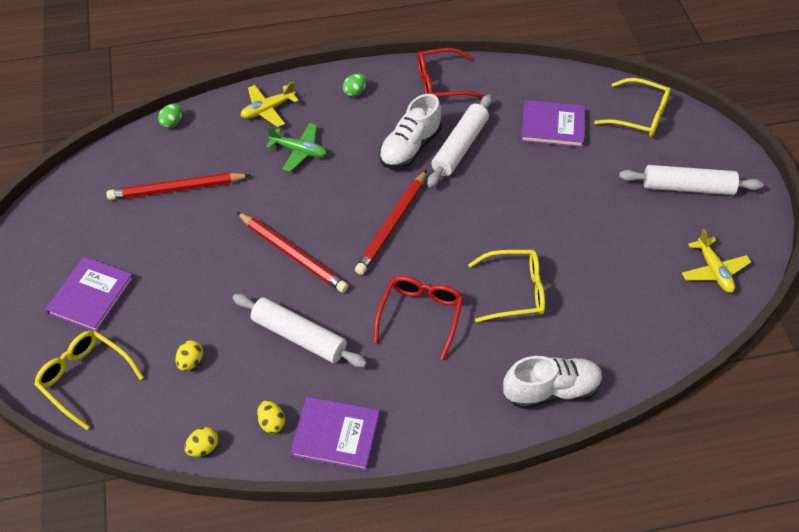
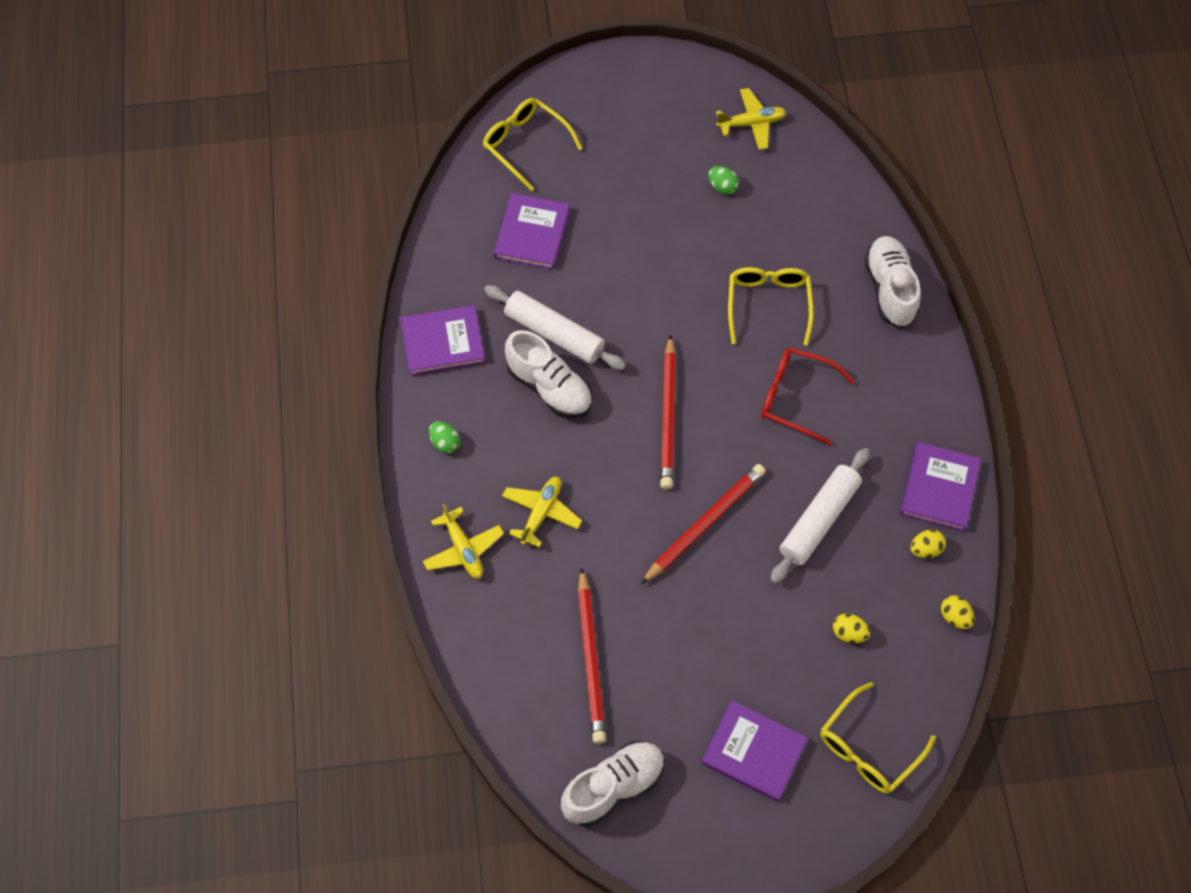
camera: 85 degrees left, 10 degrees up
(74, 209) = (613, 787): none -> white shoe
(172, 123) = (472, 670): green egg -> green egg (722, 187)
(299, 151) = (541, 513): green plane -> yellow plane
(392, 224) = (668, 416): red pencil -> red pencil turned 60 degrees clockwise
(441, 83) = (443, 342): red glasses -> purple book
(639, 115) = (525, 145): yellow glasses -> yellow glasses turned 75 degrees counterclockwise
(687, 187) = (638, 121): white rolling pin -> none

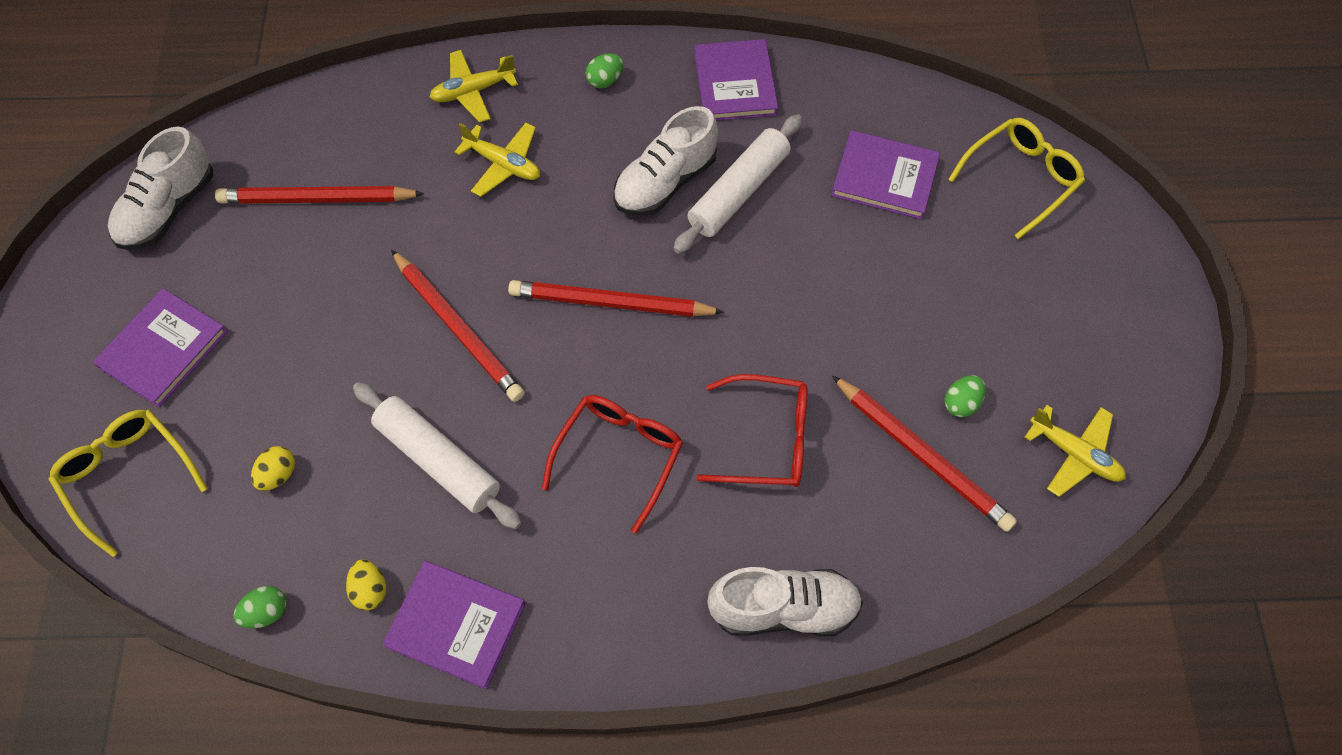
camera: 95 degrees right, 0 degrees up
(613, 787) = (168, 209): white shoe -> white shoe turned 60 degrees clockwise
(751, 123) = (1074, 454): yellow plane -> yellow plane turned 45 degrees counterclockwise
(766, 210) = (922, 455): none -> red pencil
(768, 305) = (766, 439): yellow glasses -> red glasses
(955, 617) = (267, 612): yellow egg -> green egg

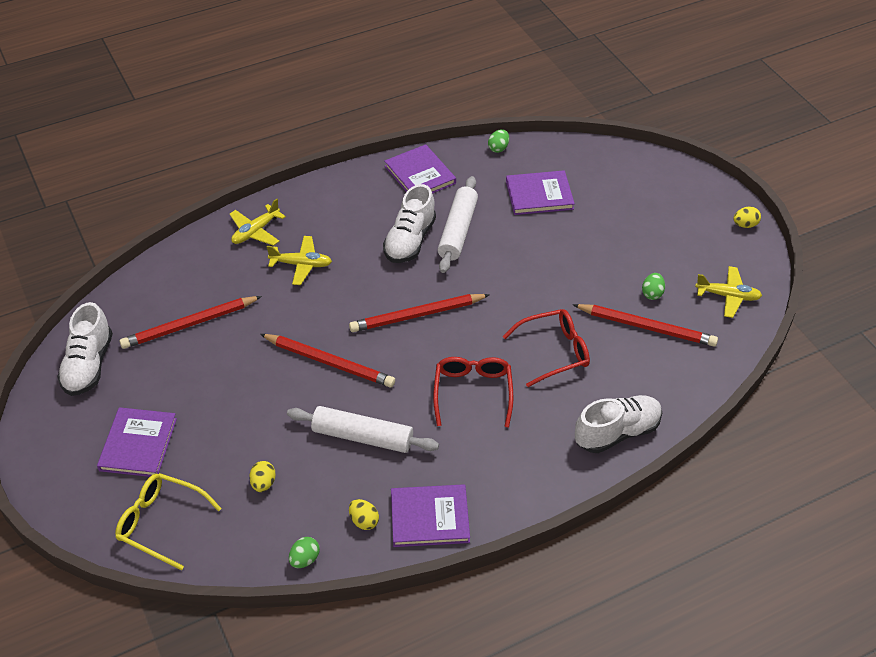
camera: 25 degrees left, 15 degrees down
(605, 80) = (338, 199): green egg -> green egg (498, 148)
(1020, 179) = (616, 170): yellow glasses -> none
(1168, 344) = (745, 225): none -> yellow egg

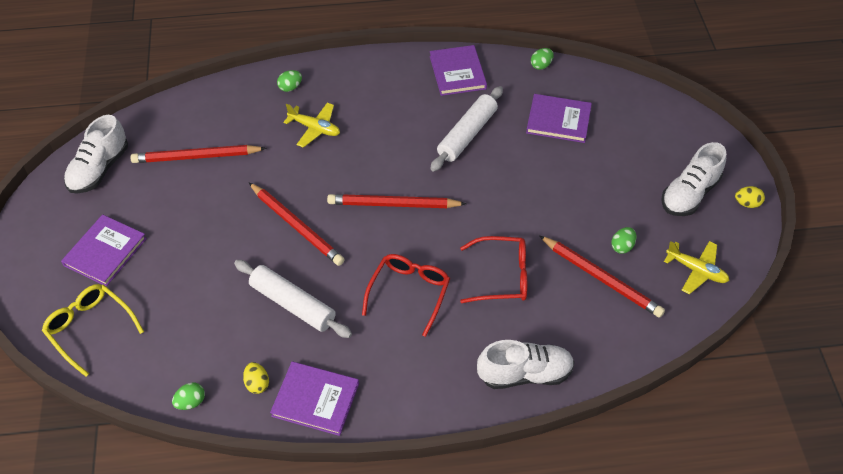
camera: 20 degrees right, 5 degrees up
(255, 231) = (290, 87): yellow plane -> green egg
(263, 483) = (189, 320): yellow egg -> none
(410, 241) = (420, 132): white shoe -> white shoe (689, 194)

